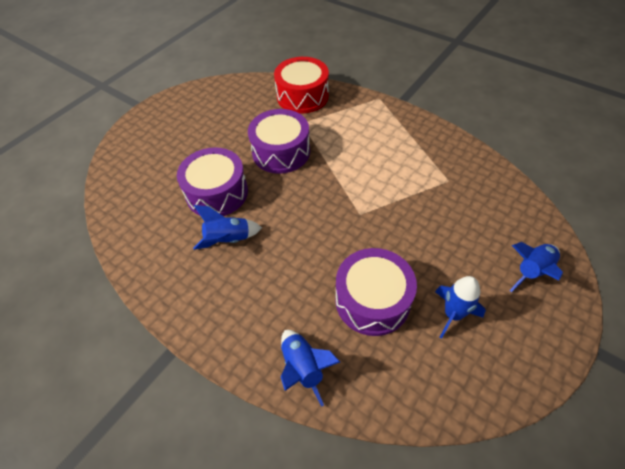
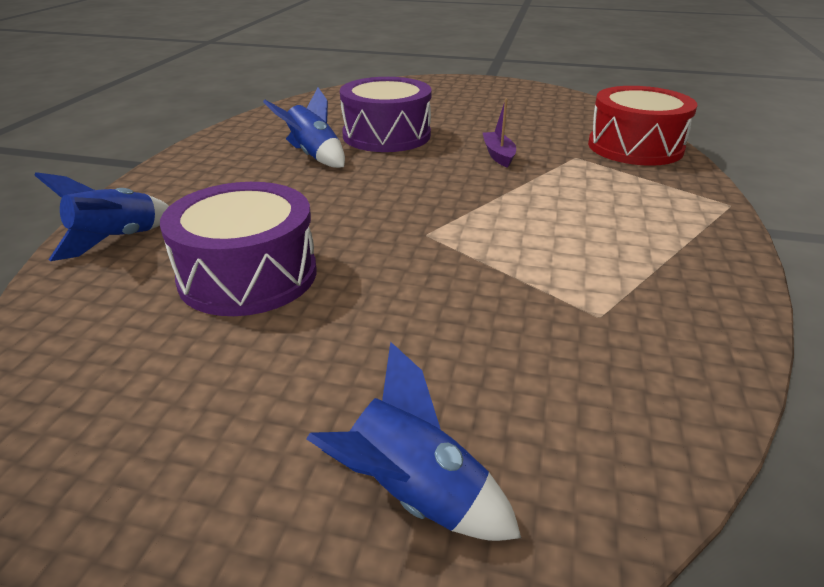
camera: 65 degrees right, 20 degrees down
(281, 152) = (498, 155): purple drum -> purple boat
(453, 314) = (239, 370): blue rocket -> none

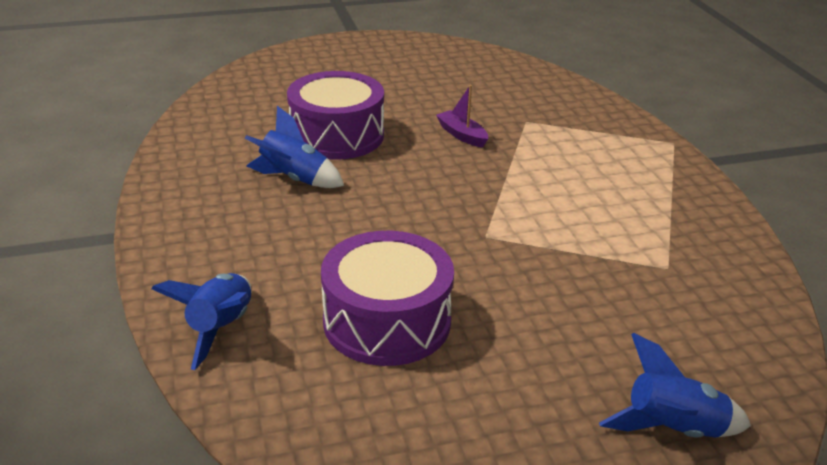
camera: 30 degrees left, 0 degrees up
(635, 147) = (562, 98): red drum -> none

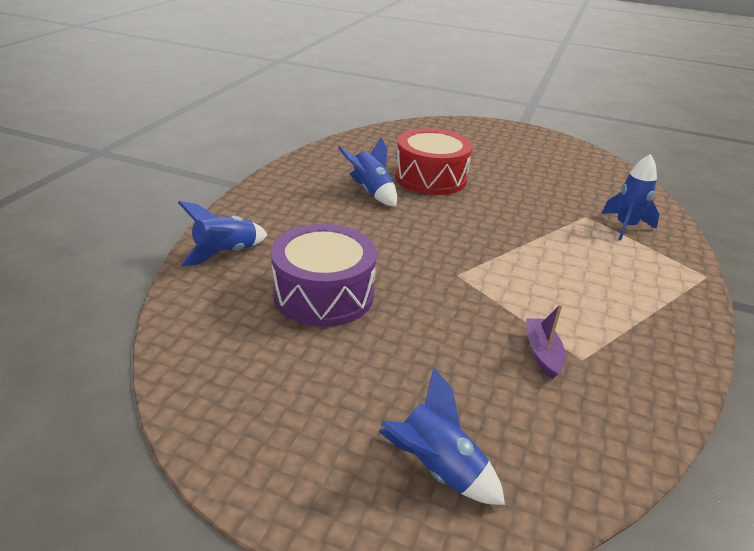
camera: 35 degrees right, 0 degrees up
(337, 135) = (430, 178): purple drum -> red drum
(462, 135) = (521, 207): purple boat -> purple boat (542, 353)
(568, 119) = (625, 227): none -> blue rocket

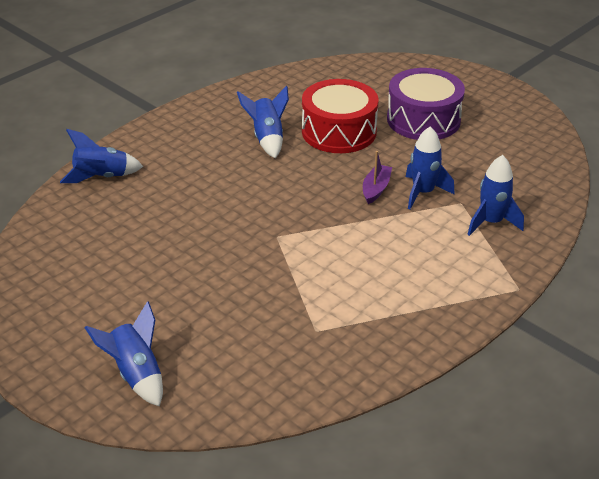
camera: 25 degrees right, 5 degrees up
(323, 294) = (153, 229): purple drum -> purple drum (423, 120)
(542, 353) = (287, 318): purple boat -> purple boat (376, 189)
(548, 213) = (423, 193): none -> blue rocket

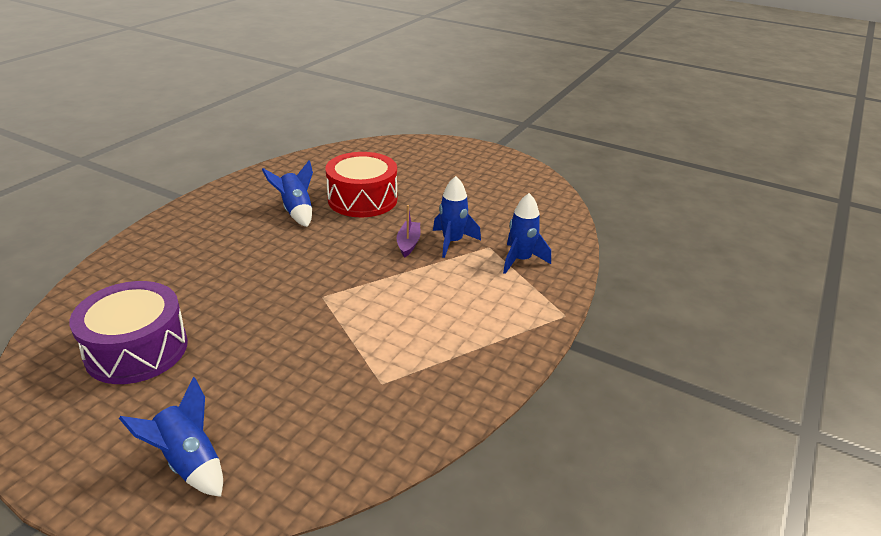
camera: 15 degrees left, 5 degrees down
(102, 177) = (131, 262): blue rocket -> none
(423, 120) = (436, 183): purple drum -> purple drum (137, 349)

